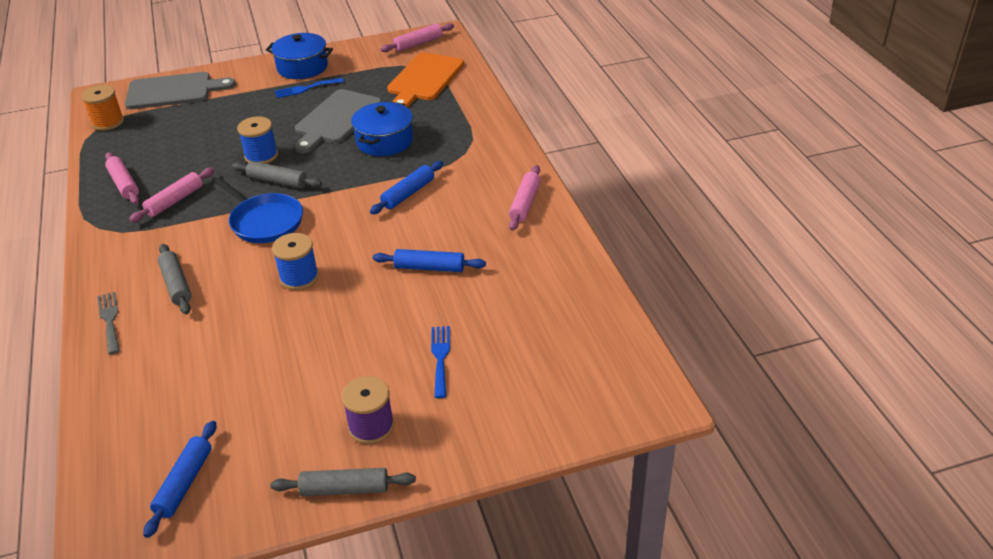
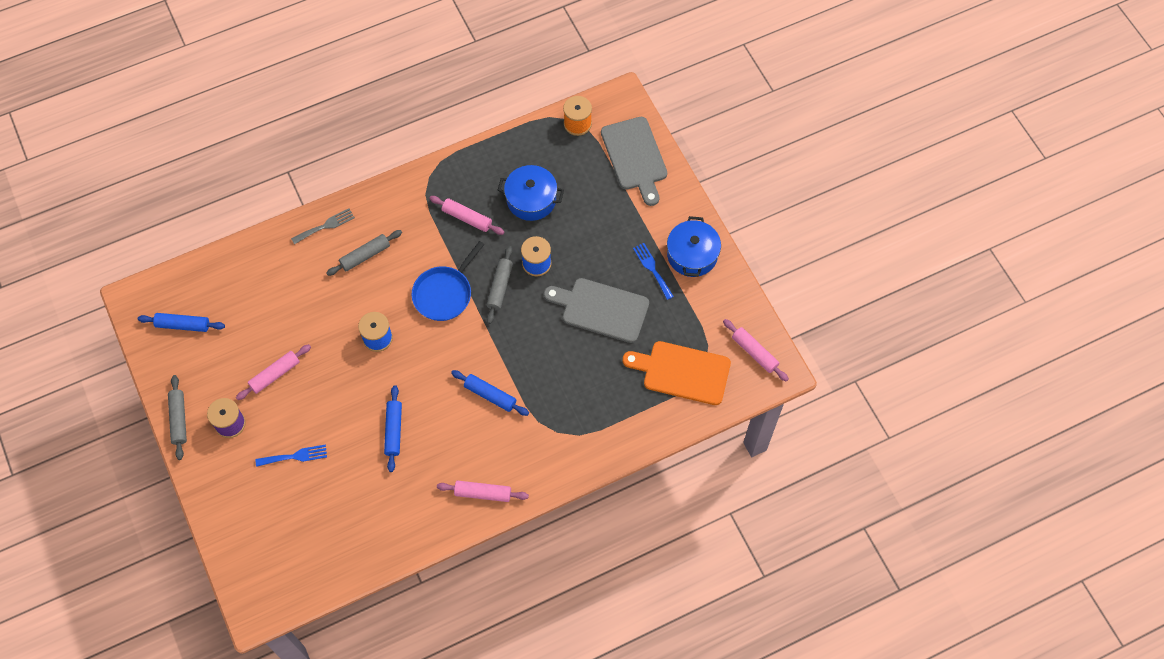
camera: 80 degrees right, 25 degrees up
(124, 184) = (487, 172): pink rolling pin -> pink rolling pin (275, 374)
(384, 141) = (569, 359): blue pot -> blue pot (531, 199)

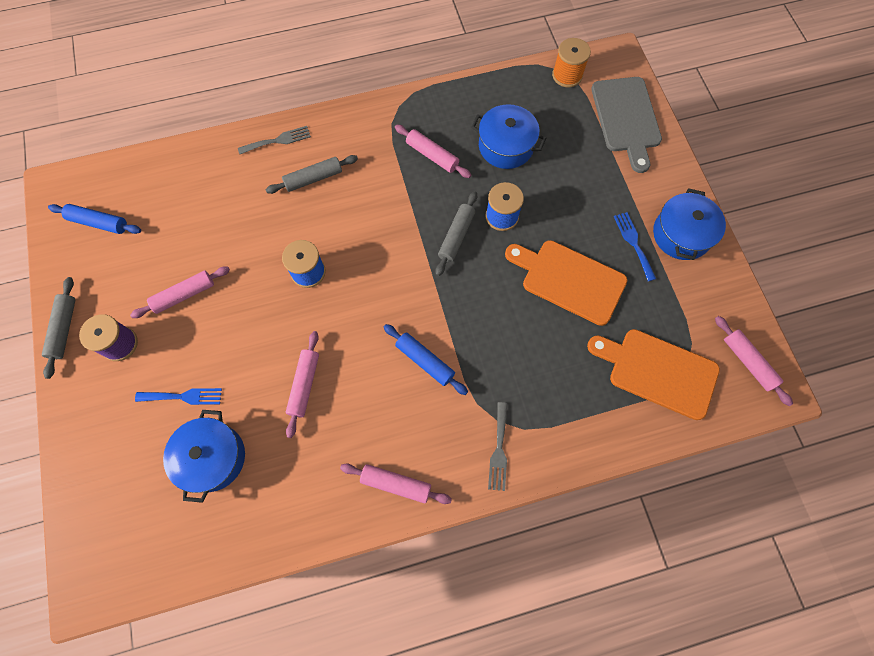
camera: 10 degrees right, 5 degrees up
(330, 499) = (212, 457): none -> blue pot
(393, 430) = (304, 385): blue rolling pin -> pink rolling pin
(444, 293) = (393, 234): blue pan -> none
(561, 454) = (499, 450): none -> grey fork
(601, 309) = (569, 280): grey cutting board -> orange cutting board

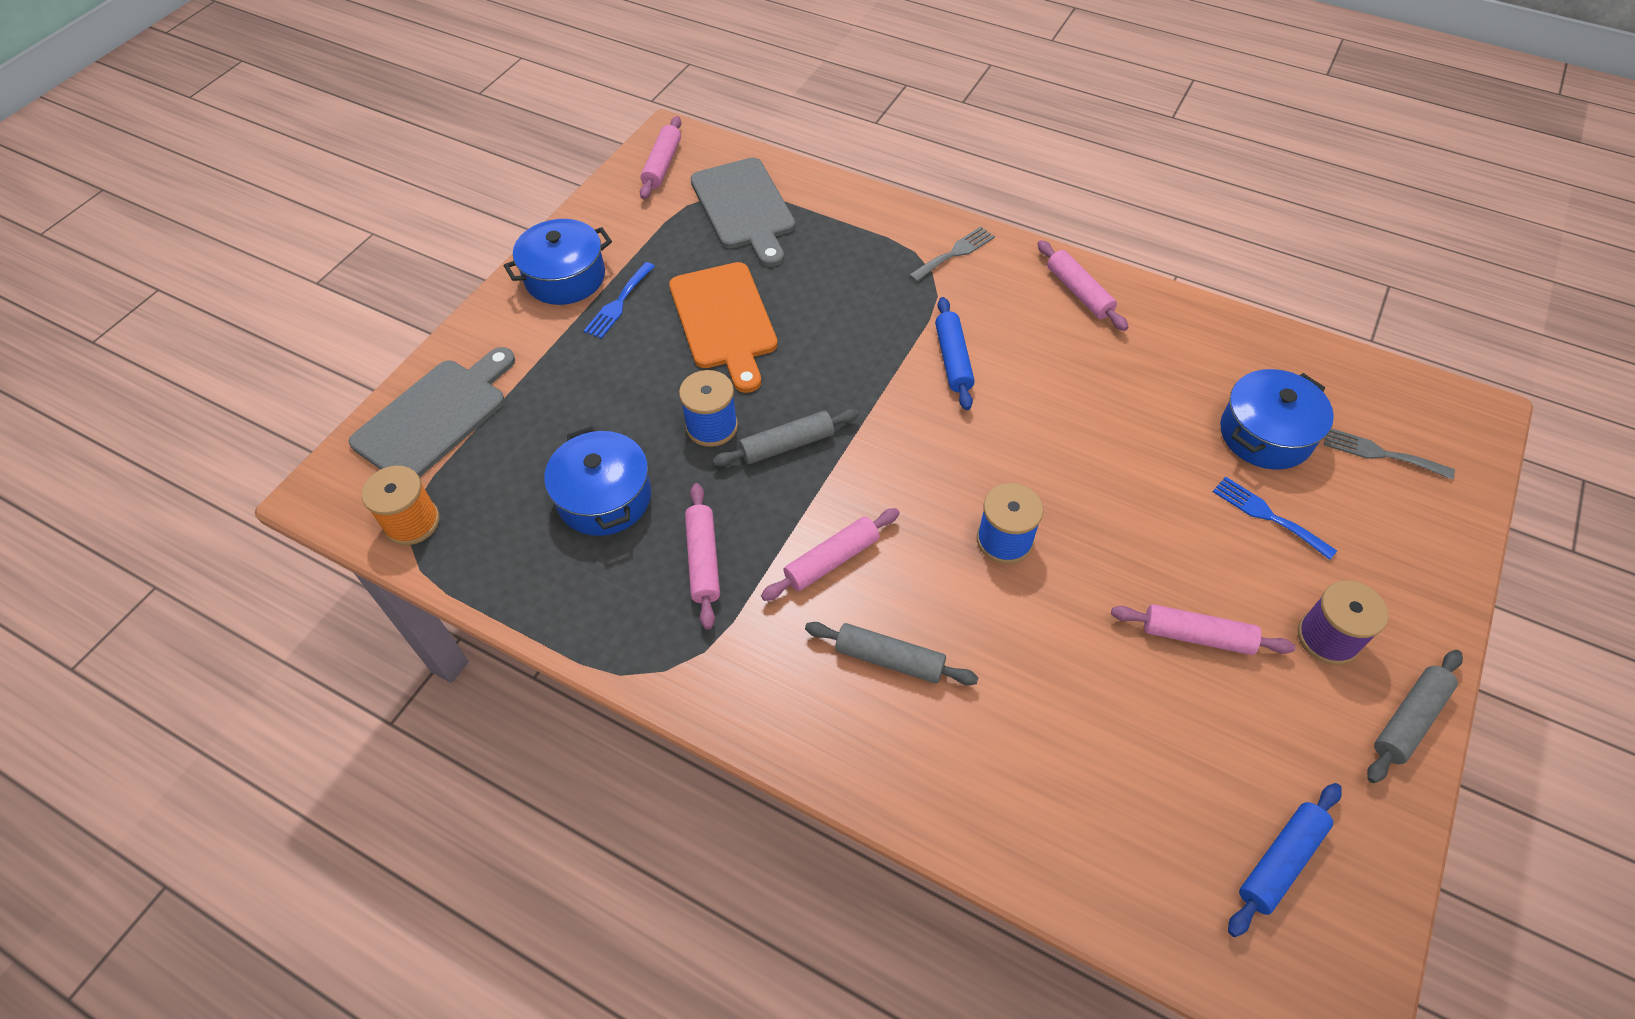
camera: 135 degrees left, 15 degrees down
(99, 223) = (1280, 861): blue rolling pin -> blue rolling pin turned 75 degrees clockwise
(278, 140) = (888, 767): grey fork -> grey fork (1380, 453)
(304, 385) = (1107, 428): pink rolling pin -> pink rolling pin (831, 560)
(658, 371) = (744, 208): orange cutting board -> grey cutting board

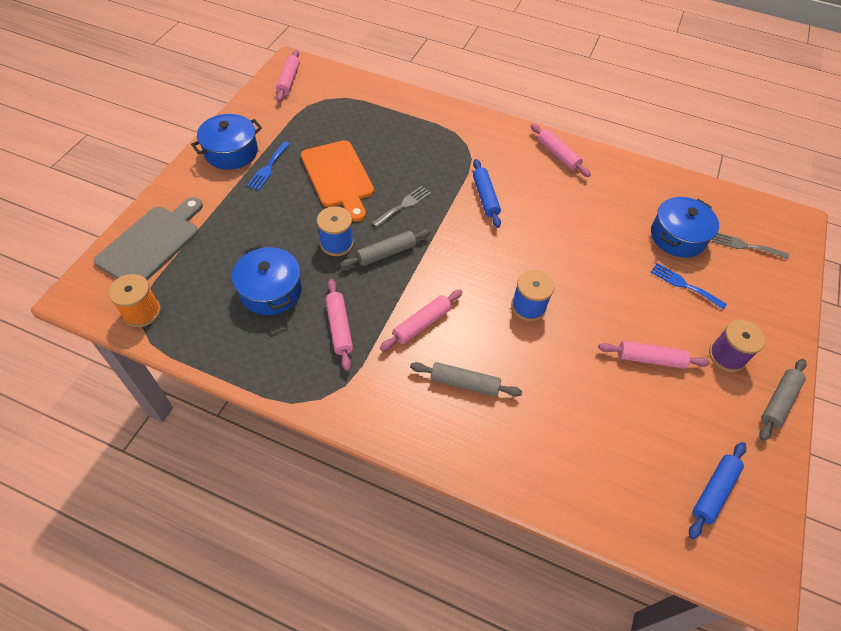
camera: 10 degrees left, 0 degrees up
(744, 208) = (344, 107): grey cutting board -> none
(955, 253) = (480, 132): grey fork -> grey fork (403, 205)

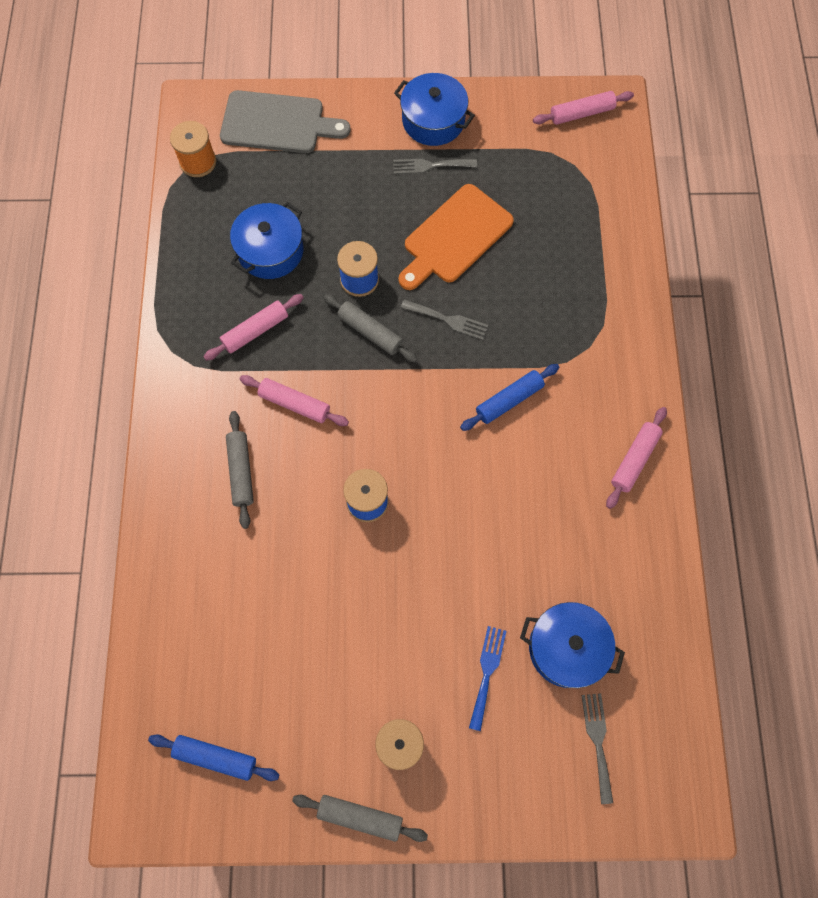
camera: 70 degrees right, 15 degrees up
(268, 168) = (430, 166): blue fork -> grey fork
(650, 359) = (355, 655): pink rolling pin -> none

